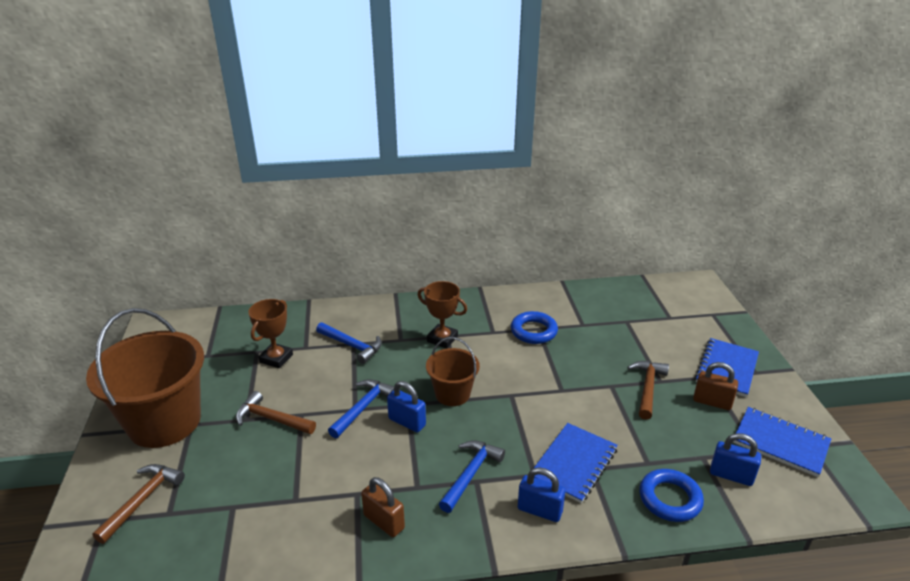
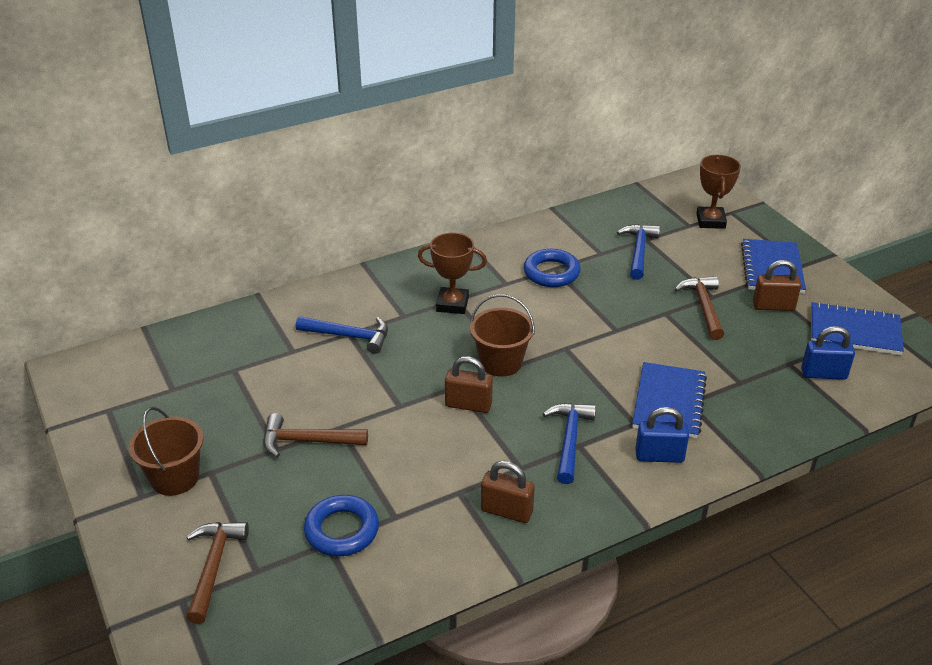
camera: 20 degrees left, 5 degrees up
(164, 422) = (175, 478): brown bucket -> brown bucket, size x0.53
(276, 358) = (264, 372): brown trophy -> brown trophy (710, 221)
(363, 408) = (408, 402): blue hammer -> blue hammer (638, 251)
(407, 422) = (468, 405): blue padlock -> brown padlock
(670, 499) = (777, 411): blue ring -> blue ring (342, 530)

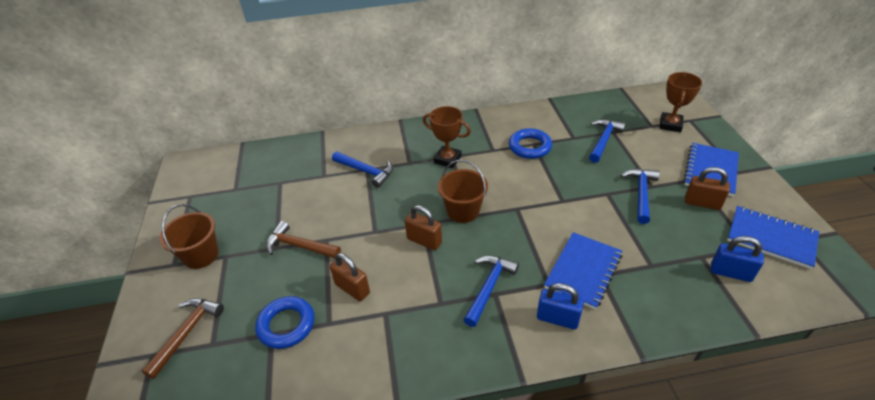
camera: 20 degrees right, 5 degrees up
(506, 511) = (414, 339): brown padlock -> brown padlock (352, 289)
(703, 307) = (641, 194): brown hammer -> blue hammer

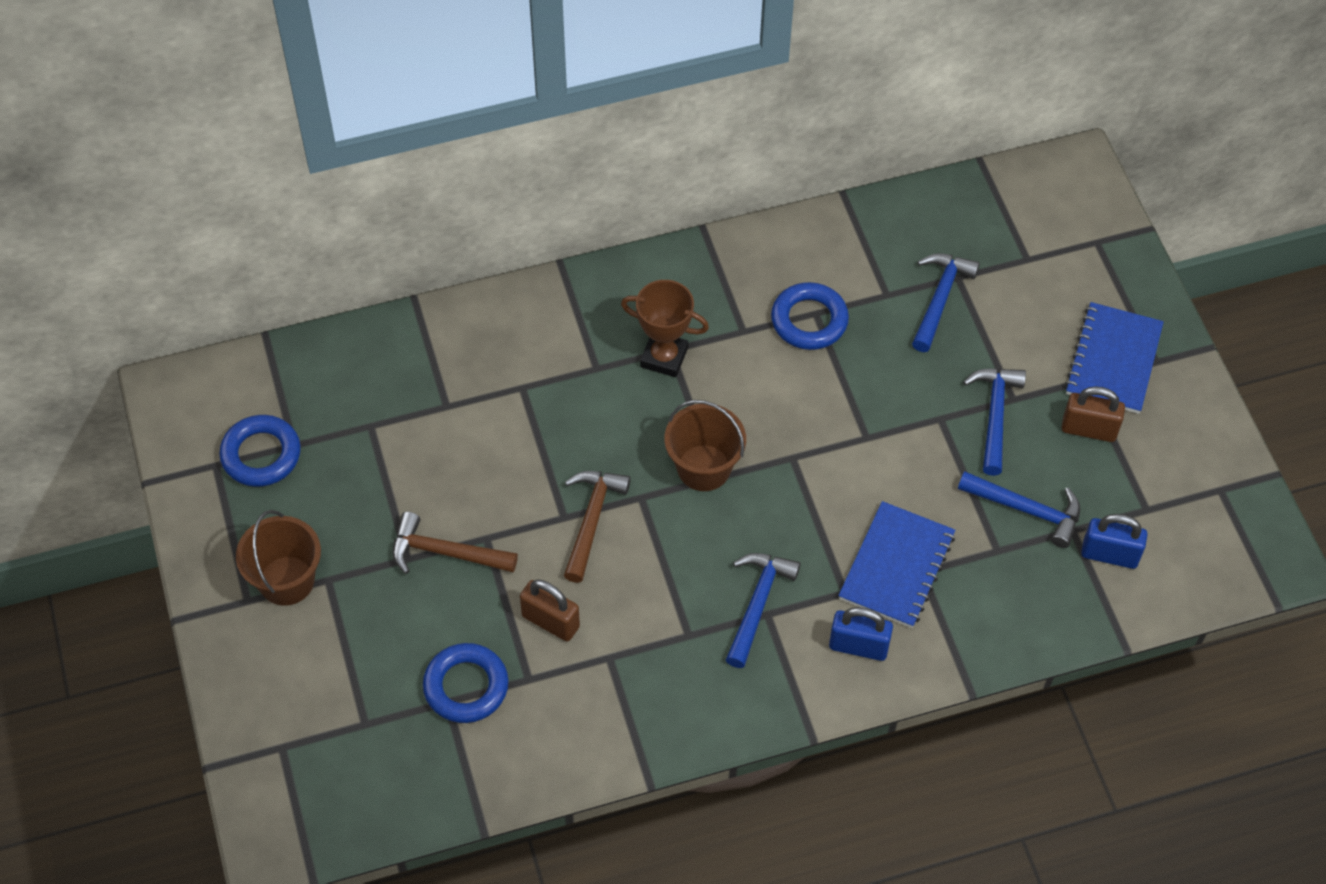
camera: 10 degrees left, 15 degrees up
(187, 333) = (319, 710): brown hammer -> brown hammer (591, 520)
(216, 193) = (261, 455): none -> blue ring
(366, 171) = (521, 392): blue hammer -> blue hammer (1026, 510)
(424, 241) = (648, 529): brown padlock -> none
(670, 125) = (1060, 255): brown trophy -> none
(771, 238) = (1180, 490): blue notebook -> none

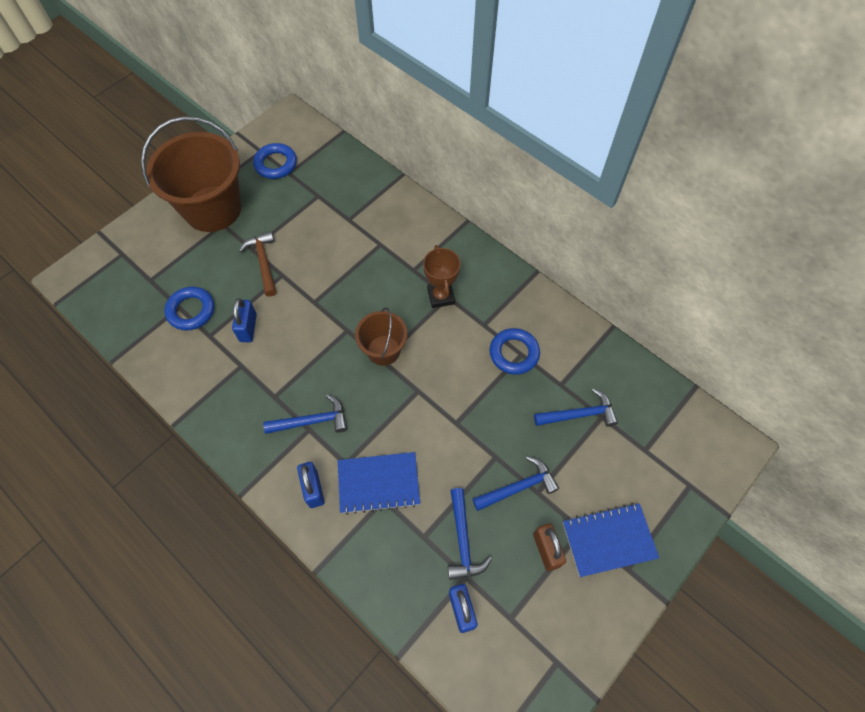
camera: 60 degrees right, 5 degrees up
(286, 580) = (213, 209): brown bucket -> brown bucket, size x1.89
(550, 621) = (248, 328): brown padlock -> blue padlock
(591, 520) = (319, 315): brown hammer -> none

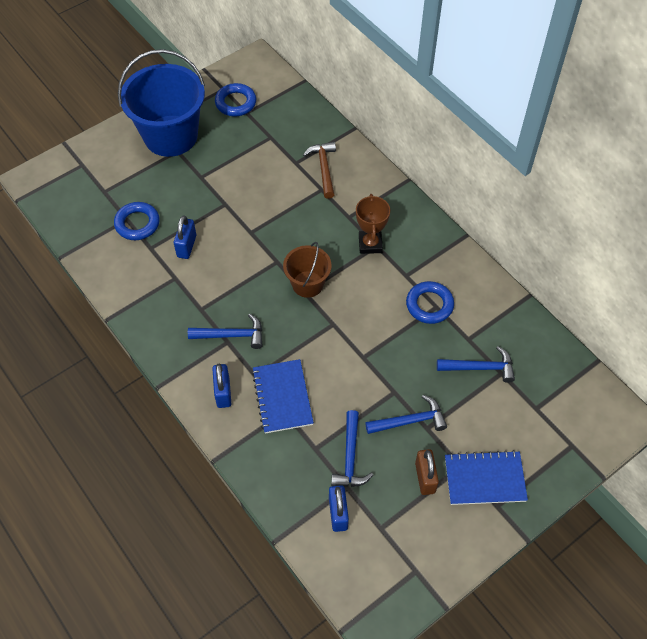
camera: 10 degrees right, 5 degrees down
(213, 209) = (171, 136): brown bucket -> blue bucket
(263, 262) = (210, 190): brown hammer -> brown hammer (324, 168)
(378, 483) = (282, 397): blue notebook -> blue notebook turned 75 degrees clockwise

